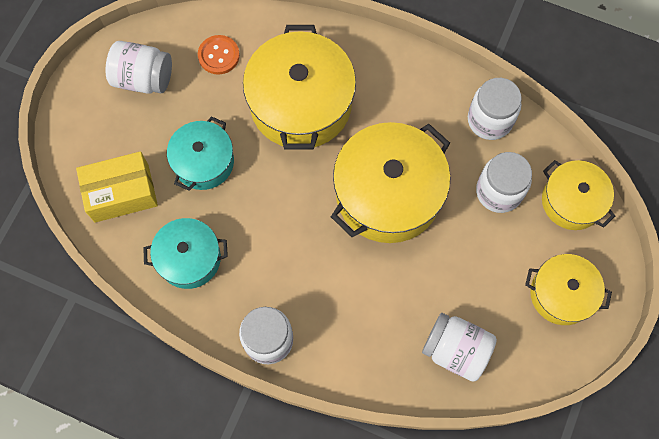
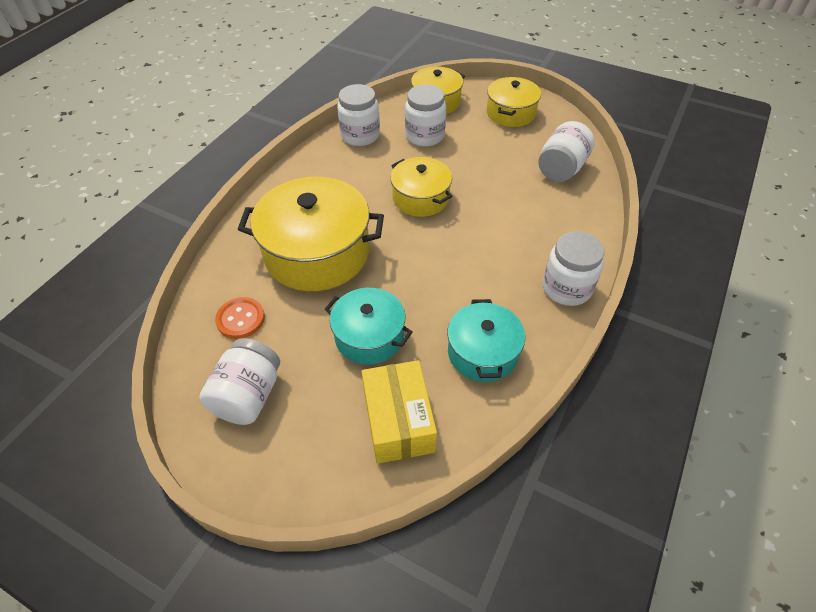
camera: 85 degrees left, 20 degrees down
(388, 194) = (421, 198): yellow pot -> yellow pot, size x0.59

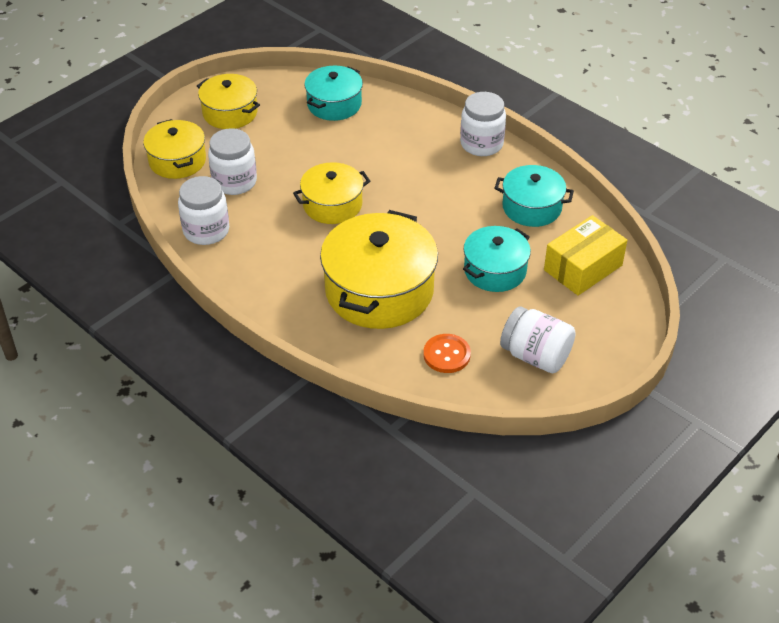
camera: 75 degrees left, 5 degrees down
(398, 421) = (583, 268): yellow box -> yellow box turned 45 degrees counterclockwise
(561, 169) = (334, 104): white jar -> turquoise pot

